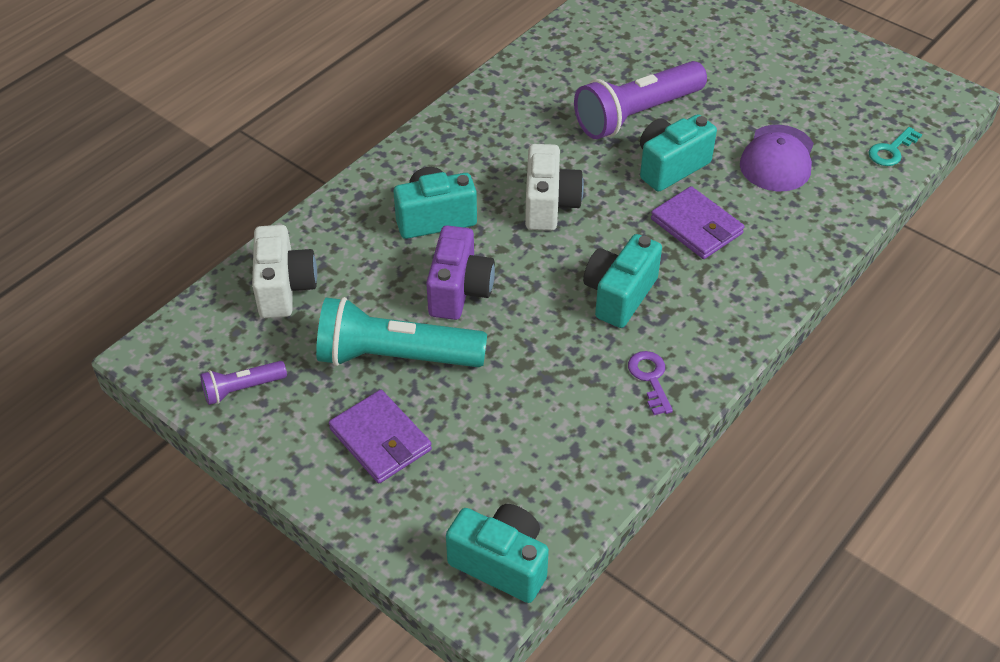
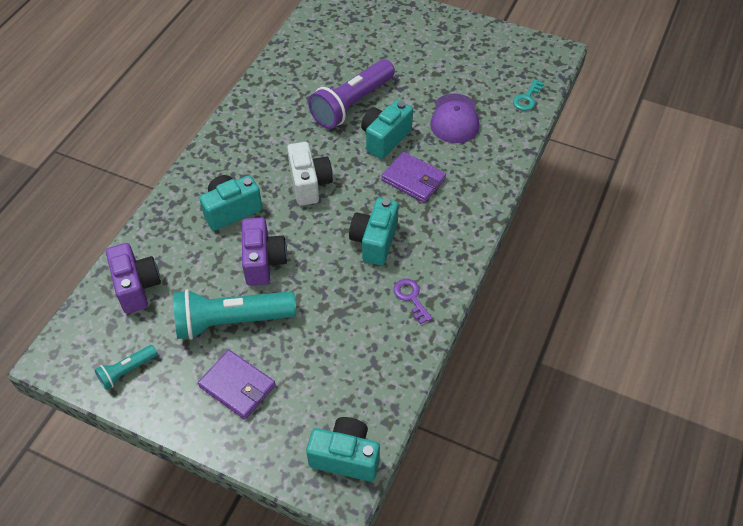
camera: 15 degrees left, 5 degrees up
(242, 389) = (127, 371): purple flashlight -> turquoise flashlight
(284, 288) = (137, 287): white camera -> purple camera

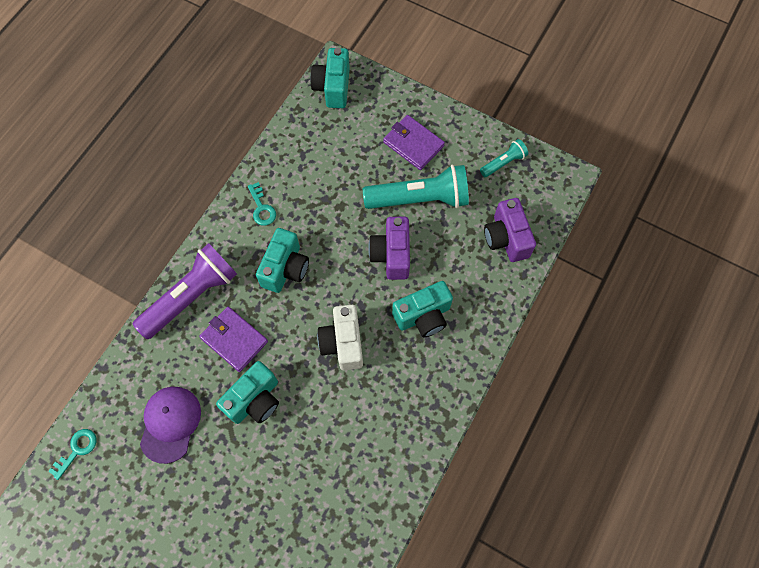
camera: 175 degrees left, 15 degrees up
(345, 457) = (333, 87): turquoise camera -> turquoise camera turned 75 degrees clockwise
(352, 104) = (285, 459): purple flashlight -> purple flashlight (191, 296)
(411, 297) = (262, 208): purple key -> turquoise key

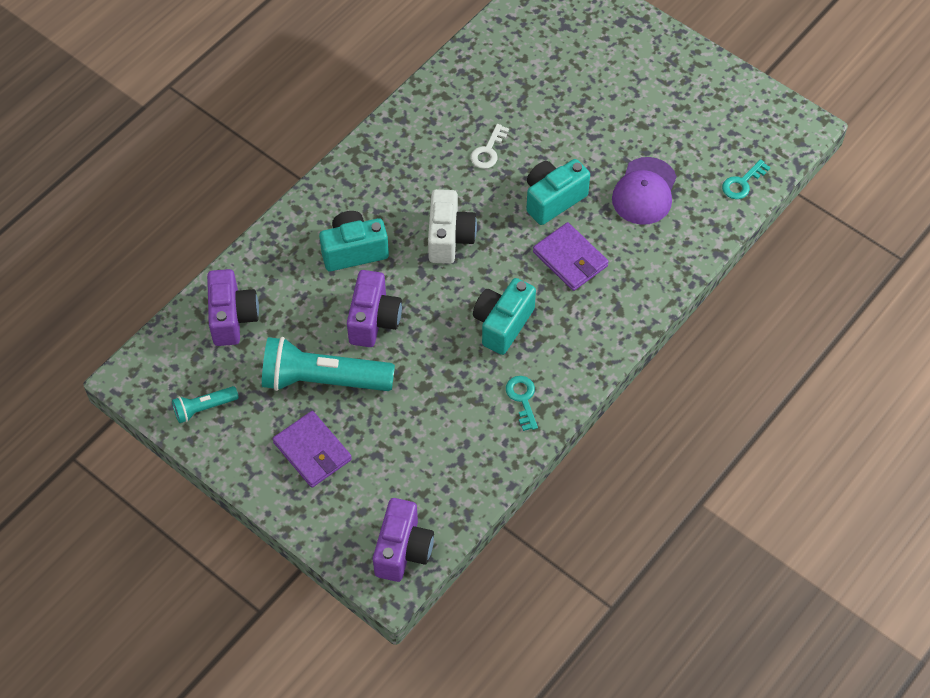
camera: 170 degrees left, 10 degrees down
(191, 296) = (616, 310): purple flashlight -> none
(322, 445) = (488, 151): none -> white key
(333, 87) = (403, 550): turquoise camera -> purple camera

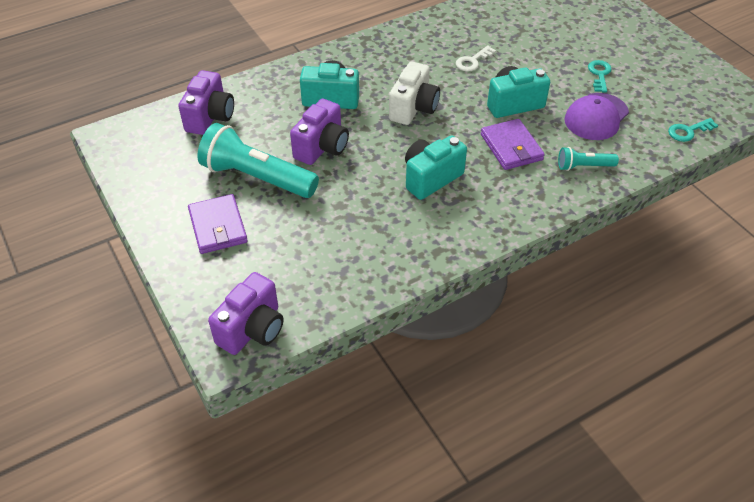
camera: 20 degrees right, 10 degrees down
(204, 408) = (149, 171): turquoise flashlight -> turquoise flashlight (584, 166)
(522, 399) = (423, 238): turquoise key -> turquoise key (599, 74)

